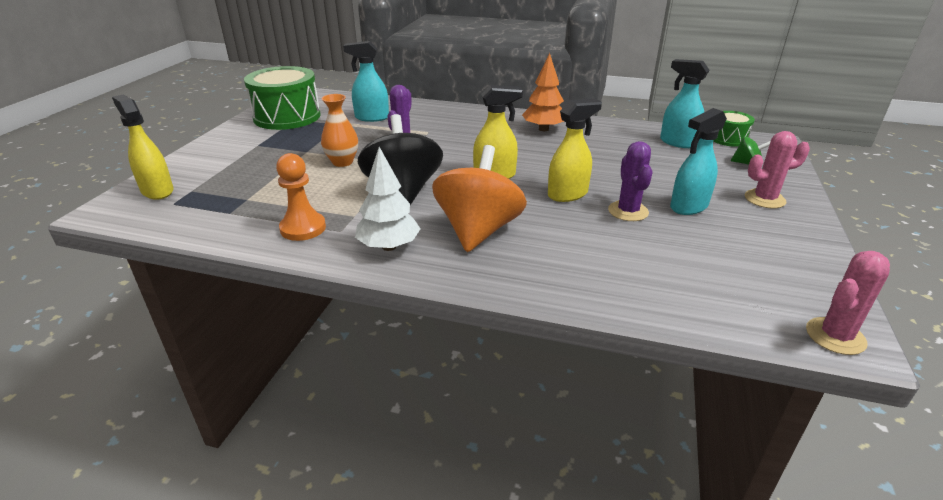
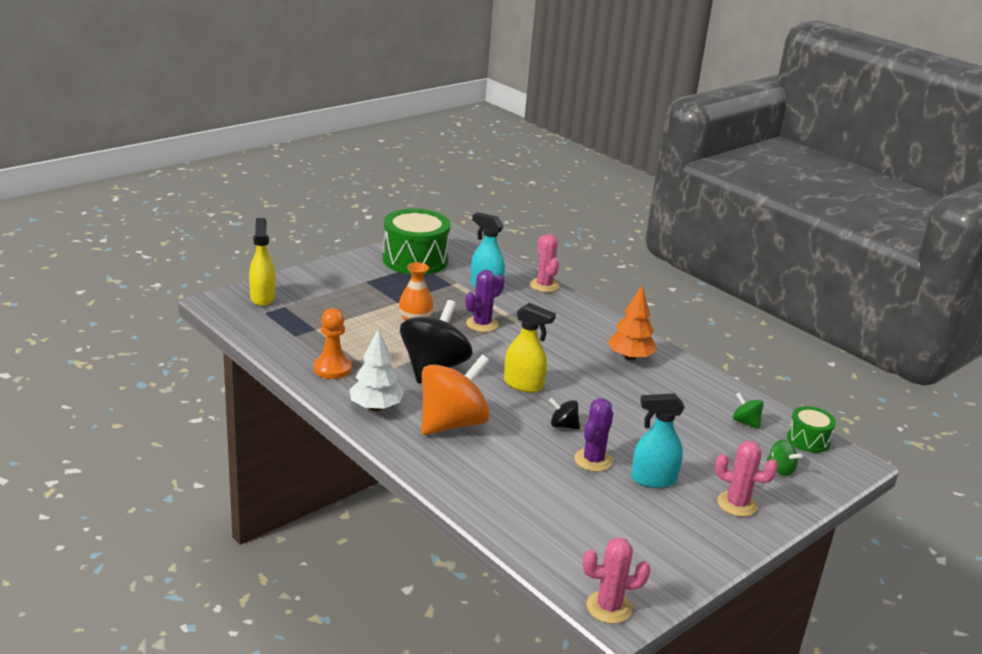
camera: 30 degrees right, 5 degrees down
(417, 104) = (544, 285): none -> pink cactus
(568, 194) = (563, 425): yellow spray bottle -> black spinning top
(678, 142) = (745, 422): turquoise spray bottle -> green spinning top

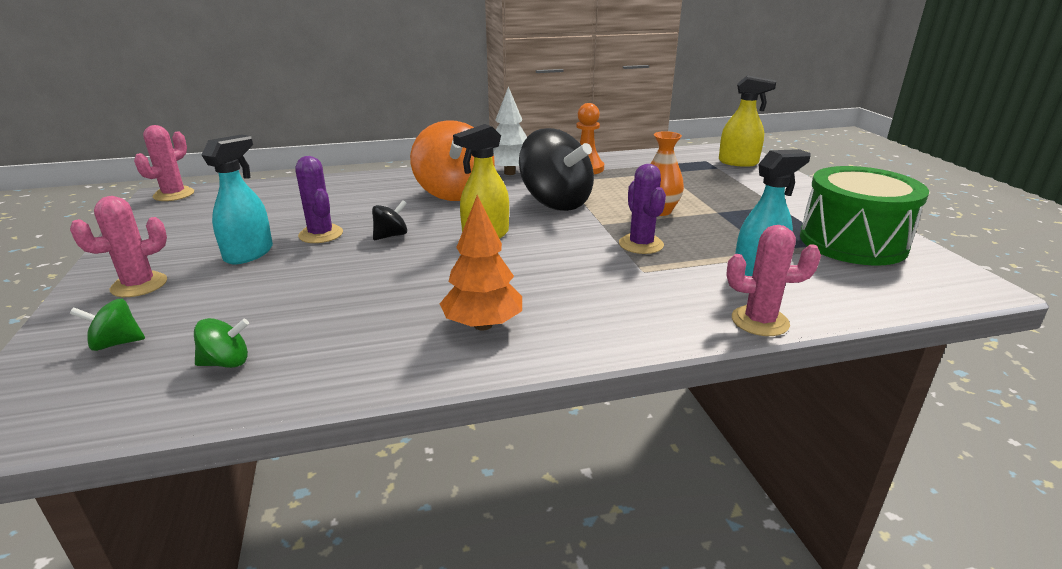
camera: 120 degrees right, 0 degrees up
(808, 440) = (104, 407): green drum -> none

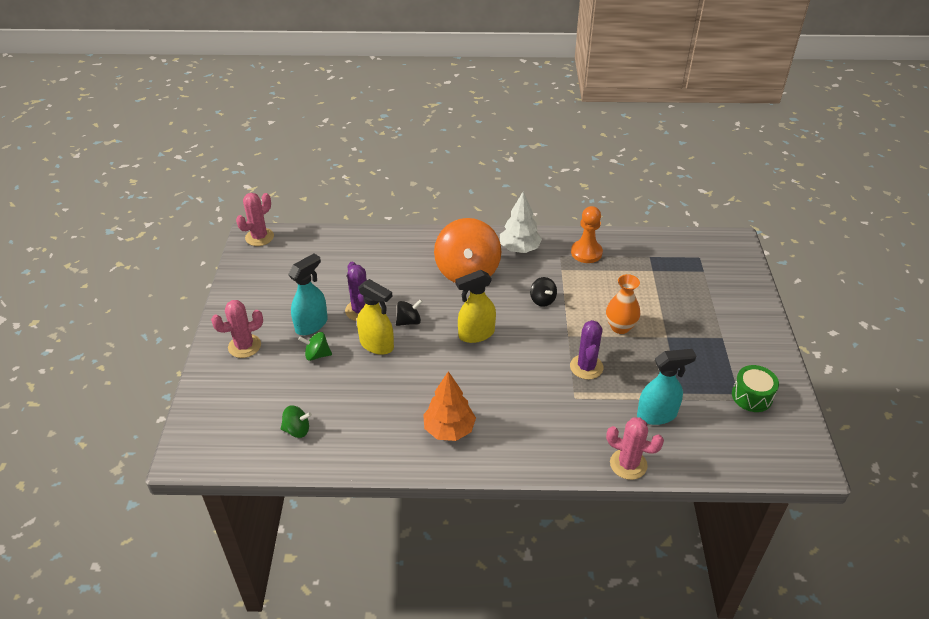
camera: 15 degrees right, 15 degrees up
(116, 343) = (237, 400): green spinning top -> green spinning top (317, 355)
(555, 202) = (542, 300): black spinning top -> black spinning top, size x0.43
(738, 162) = (727, 266): yellow spray bottle -> yellow spray bottle (377, 345)
(852, 242) = (752, 396): green drum -> green drum, size x0.51

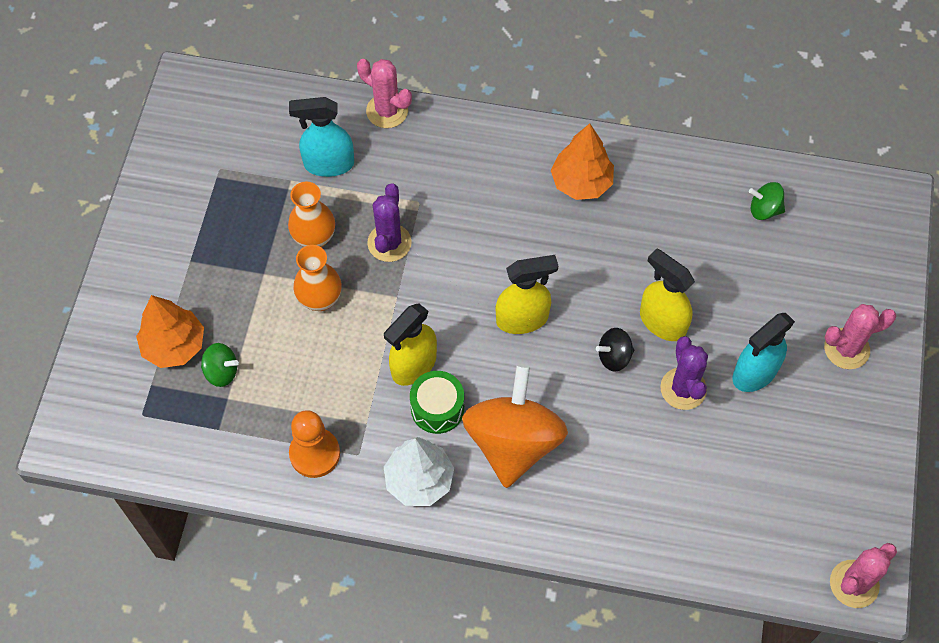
camera: 170 degrees left, 20 degrees up
(317, 355) = (744, 318): green spinning top -> green spinning top (221, 372)
(542, 300) = (413, 365): black spinning top -> yellow spray bottle
(642, 362) = (314, 238): none -> orange vase
(702, 291) = (174, 345): none -> orange tree
(752, 396) = (202, 170): green drum -> green drum (437, 408)

